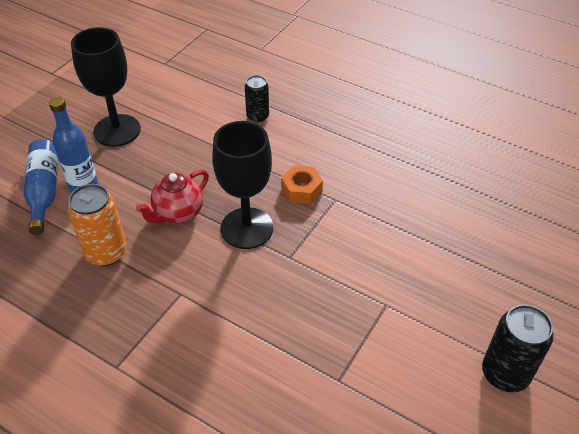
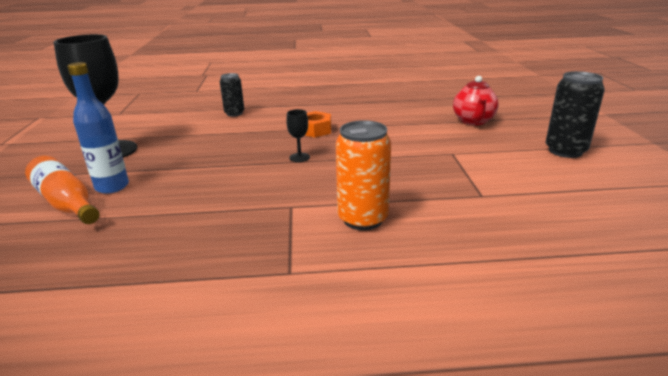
camera: 35 degrees left, 20 degrees down
(44, 191) = (66, 203): blue bottle -> orange bottle
(106, 253) = (184, 212): orange can -> orange can (363, 219)
(178, 213) = (229, 170): red teapot -> red teapot (473, 121)
(247, 228) = (299, 157): black goblet -> black goblet, size x0.41

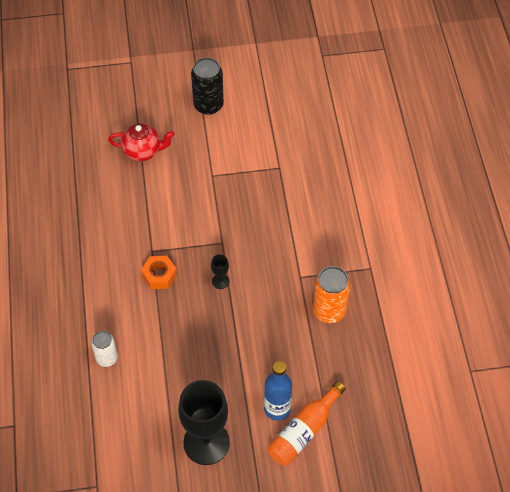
camera: 95 degrees left, 30 degrees up
(234, 113) = (107, 358): black can -> white can
(363, 219) = (313, 234): orange can -> orange can (329, 311)

